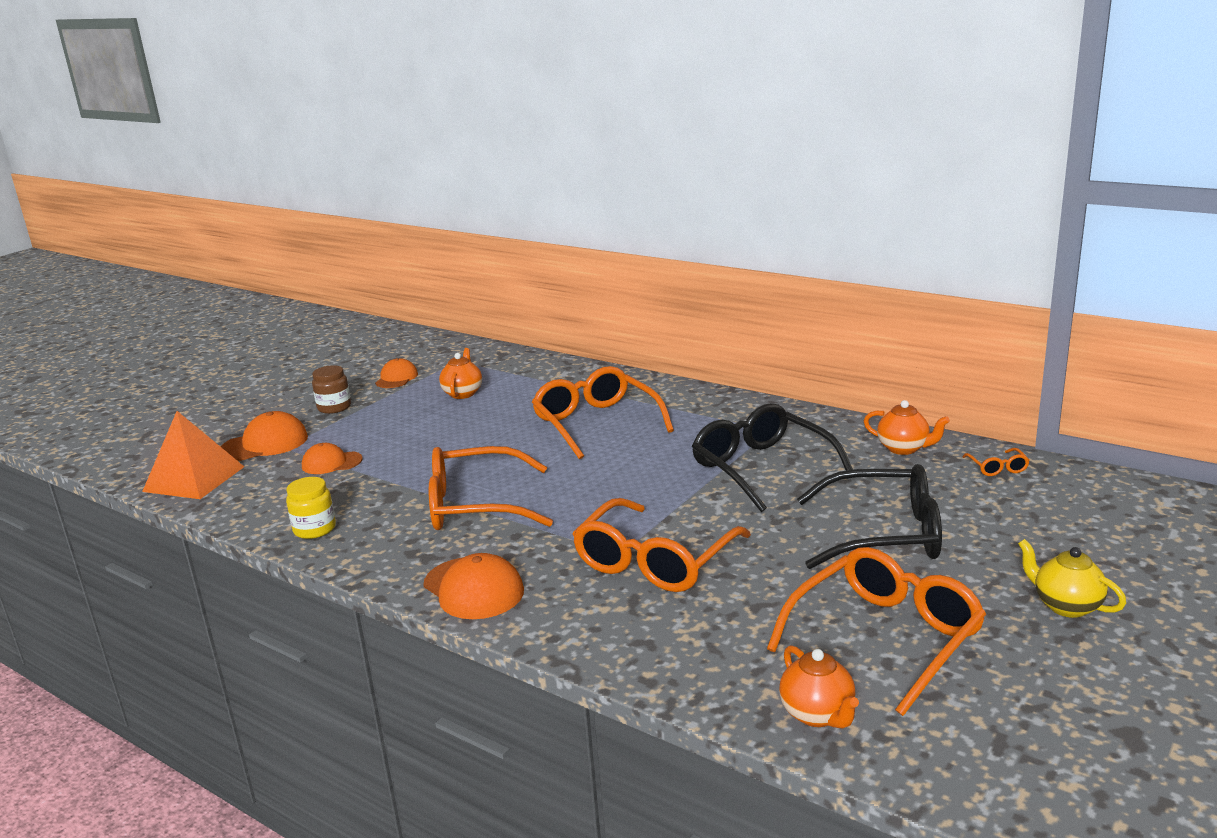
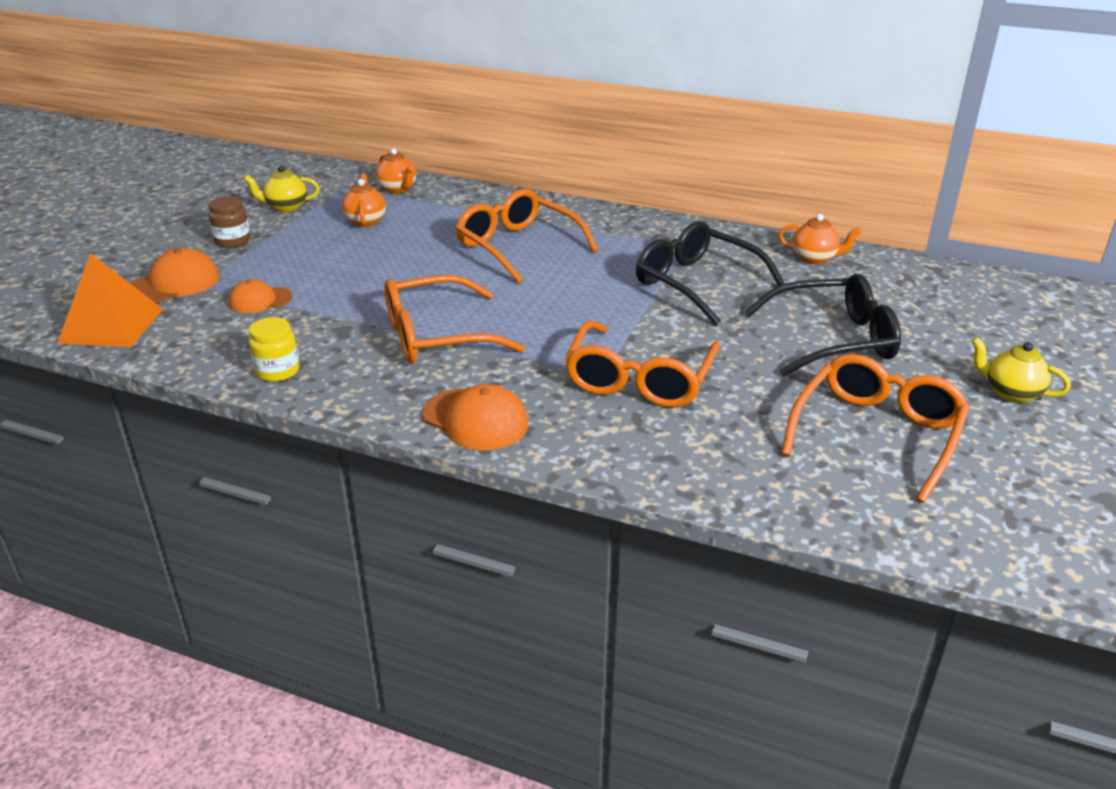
camera: 15 degrees left, 10 degrees up
(396, 378) = (286, 207): orange cap -> yellow teapot
(818, 714) = (851, 509): orange teapot -> orange teapot (398, 189)
(997, 468) = (902, 272): orange glasses -> none

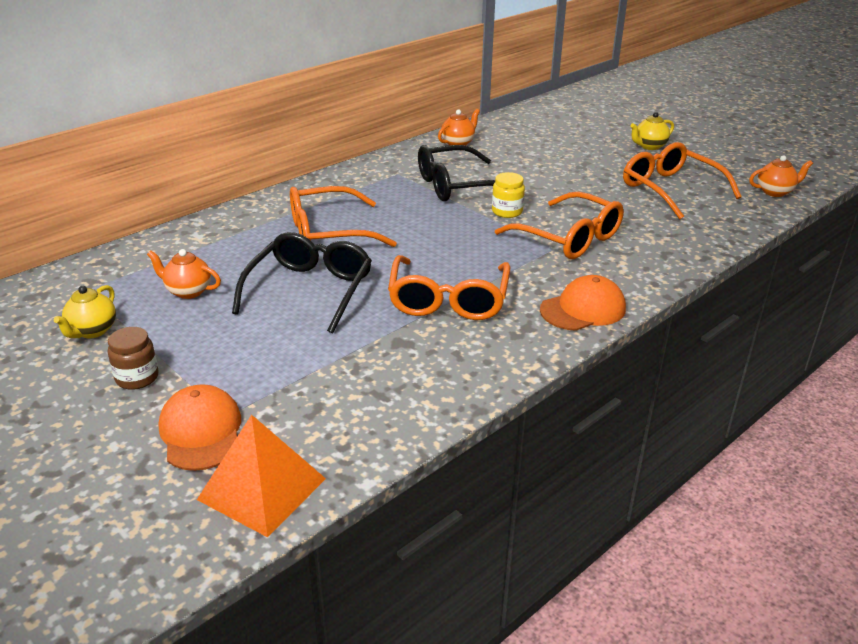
camera: 65 degrees left, 0 degrees up
(260, 300) = (298, 379): orange cap -> none
(277, 371) = (447, 389): yellow jar -> yellow jar (507, 211)
(398, 189) = (136, 261): orange teapot -> orange teapot (775, 192)
(833, 340) = (563, 169): black glasses -> black glasses (310, 290)

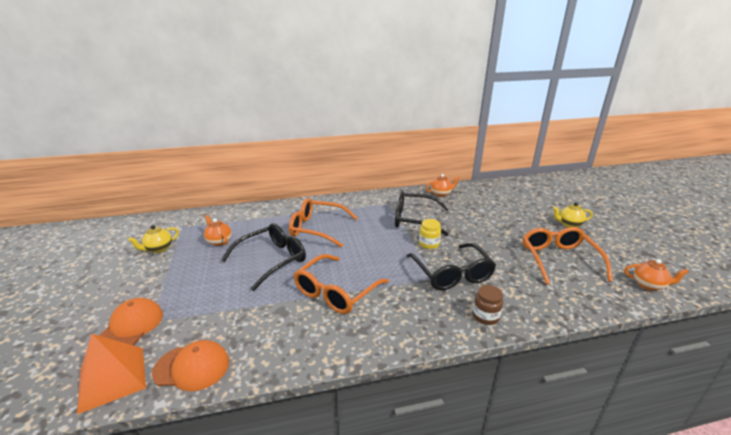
camera: 30 degrees right, 5 degrees down
(137, 378) = (144, 282): brown jar -> brown jar (485, 316)
(569, 238) = (452, 274): orange glasses -> black glasses
(583, 309) = (412, 330): orange cap -> orange cap (192, 367)

